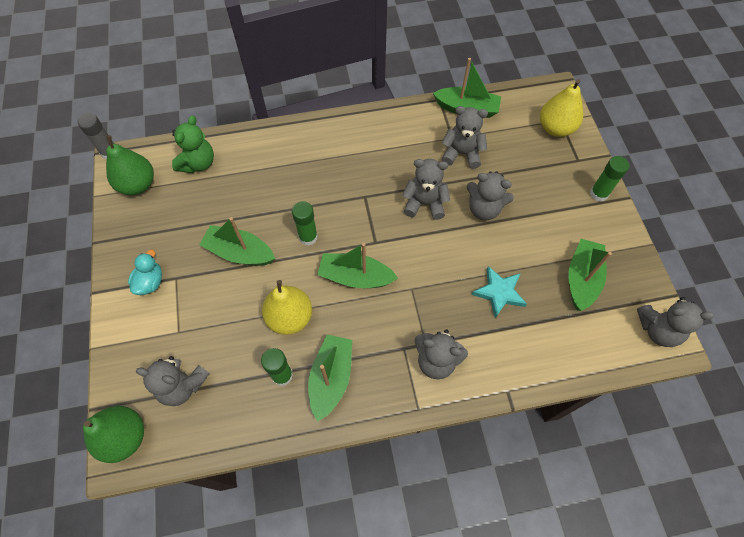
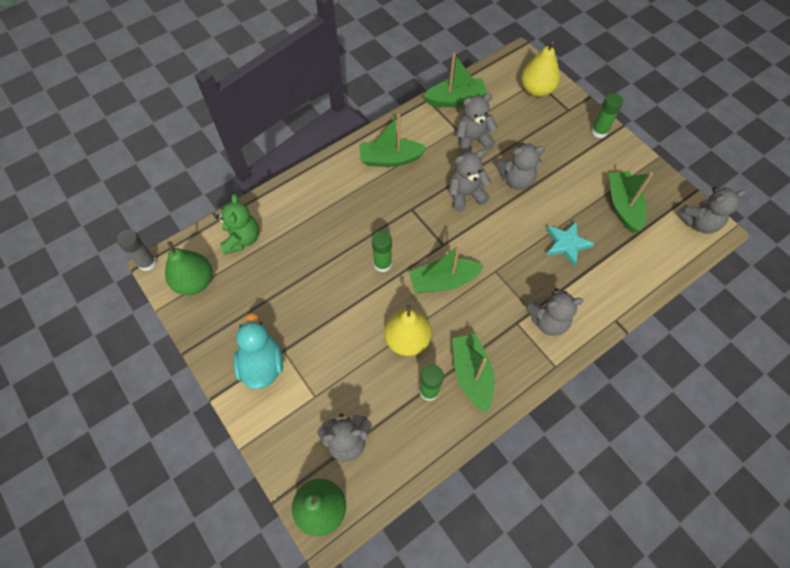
camera: 25 degrees left, 0 degrees up
(150, 282) = (262, 364): turquoise duck -> turquoise duck, size x1.57
(239, 252) = (329, 303): green boat -> green boat (390, 159)

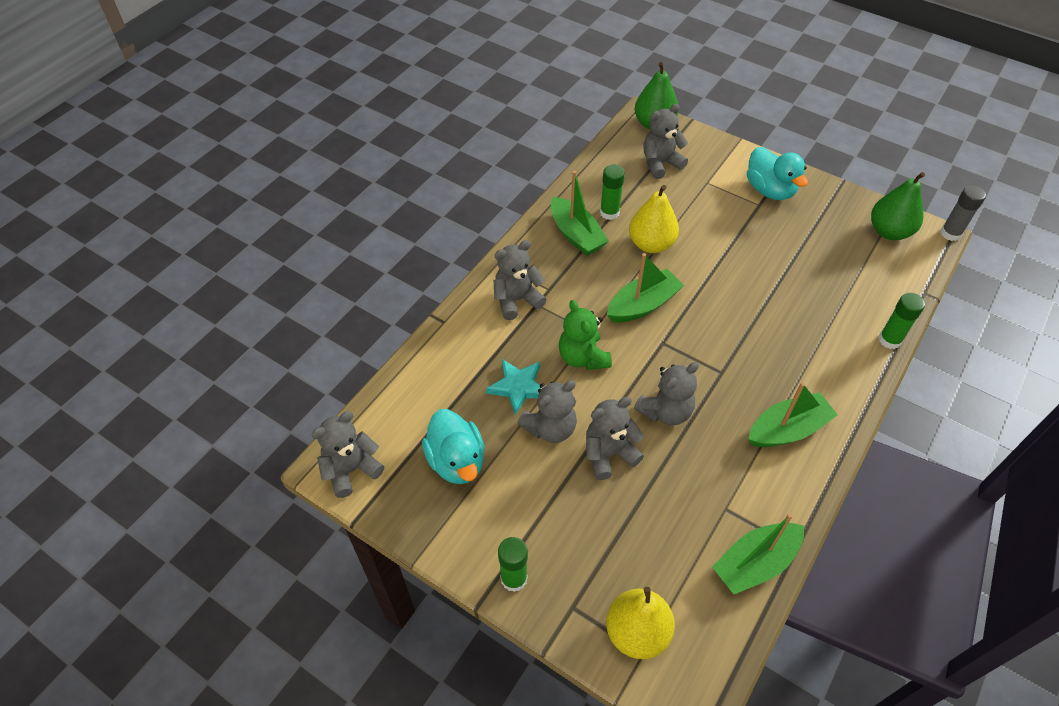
camera: 160 degrees right, 10 degrees down
(242, 239) = (881, 282): green teddy bear -> green teddy bear (583, 357)
(382, 264) = (717, 302): green glue stick -> green glue stick (889, 340)
(472, 140) = (695, 497): grey teddy bear -> grey teddy bear (550, 428)
(623, 206) = (456, 461): green boat -> turquoise duck

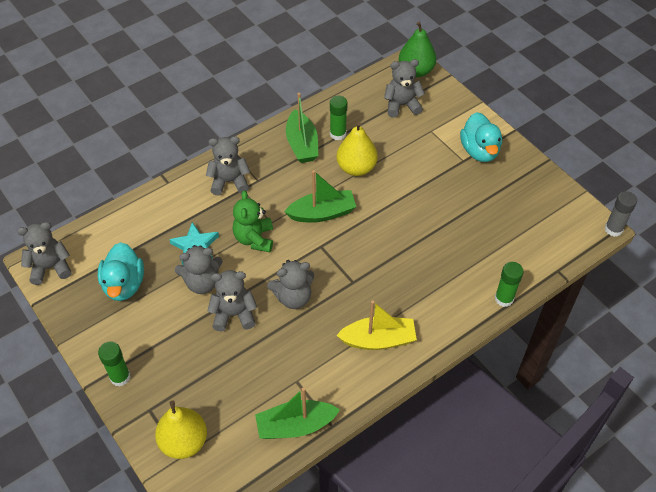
camera: 20 degrees right, 0 degrees up
(787, 429) = (378, 340): green boat -> yellow boat
(889, 231) = (560, 213): green pear -> none

